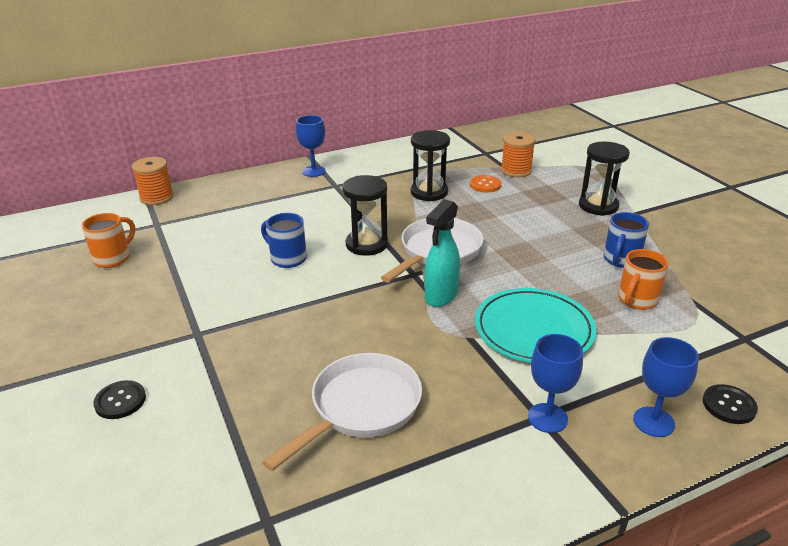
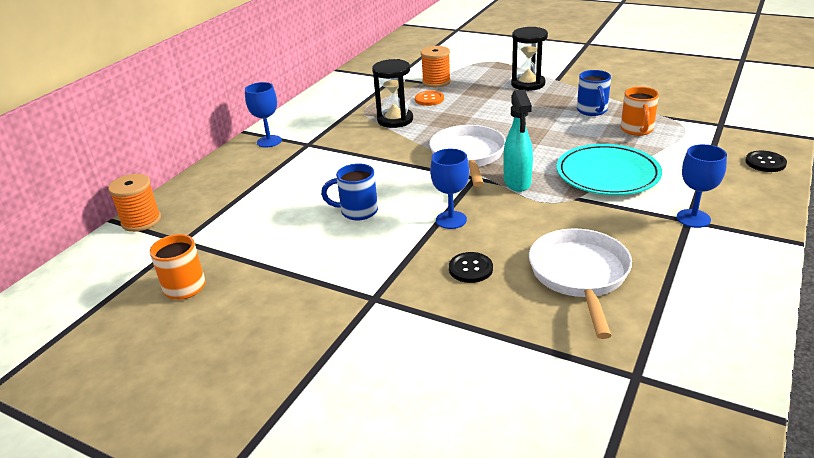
camera: 35 degrees left, 0 degrees up
(120, 401) = (393, 378): black button -> black button (470, 269)
(366, 244) = (406, 174): black hourglass -> none
(653, 422) = (746, 190): blue goblet -> blue goblet (451, 220)

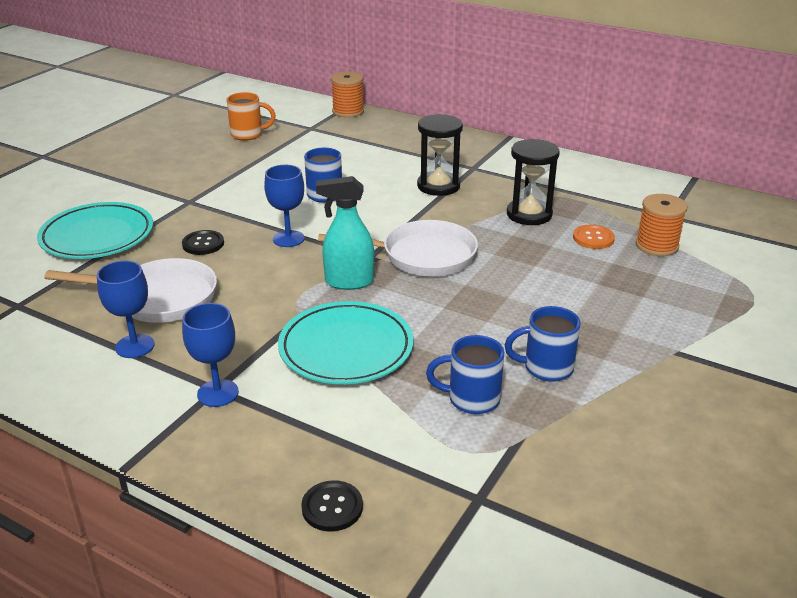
camera: 90 degrees right, 0 degrees up
(269, 141) = (483, 149): blue goblet -> blue goblet (135, 346)
(467, 354) = (97, 236): none -> turquoise plate
(528, 84) = (654, 321): black hourglass -> black hourglass (438, 186)
(637, 130) = (471, 399): orange mug -> blue mug

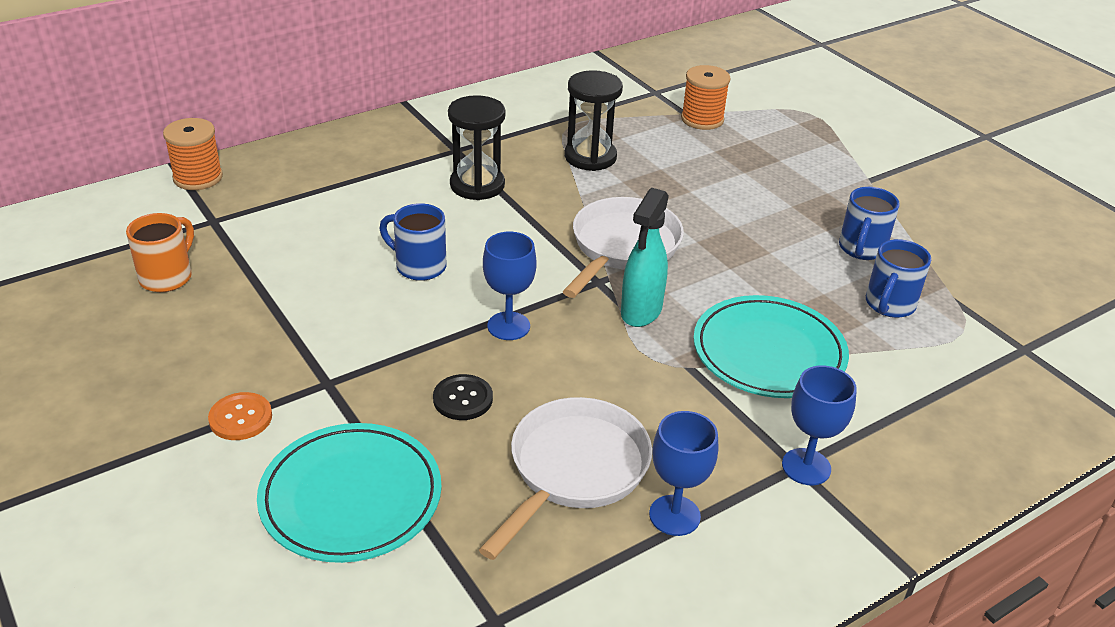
camera: 65 degrees left, 5 degrees up
(332, 507) = (1014, 436): black button -> none
(593, 238) = (664, 143): orange button -> orange button (240, 418)

